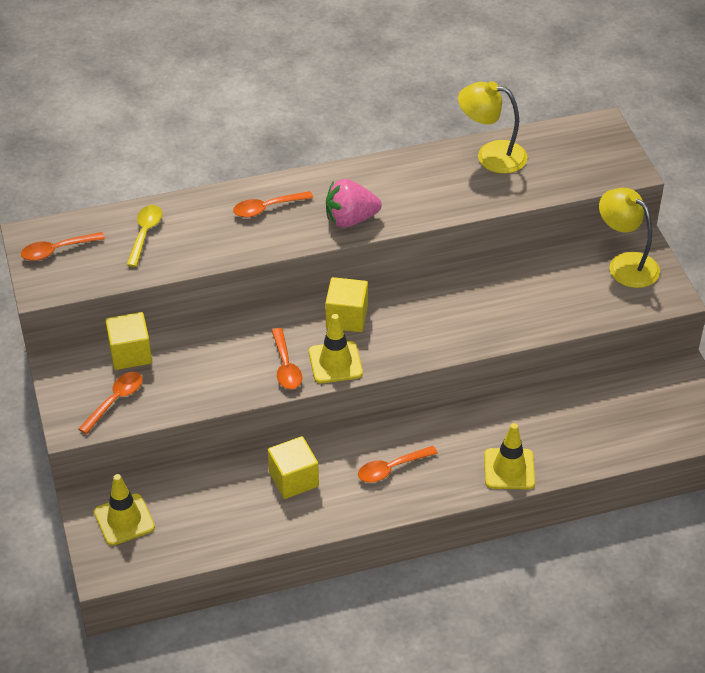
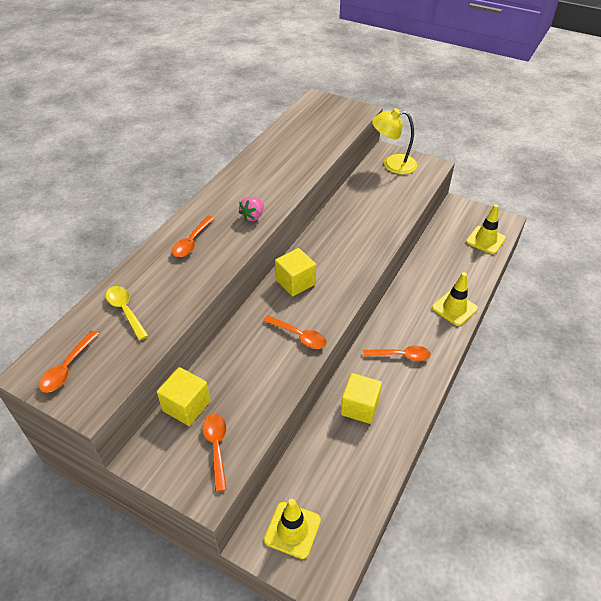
camera: 45 degrees left, 0 degrees up
(335, 362) = (324, 312): yellow traffic cone -> yellow traffic cone (485, 240)
(350, 219) = (253, 216): pink strawberry -> pink strawberry, size x0.64
(391, 469) = (401, 356): orange spoon -> orange spoon turned 105 degrees counterclockwise
(491, 155) = (283, 140): yellow lamp -> none

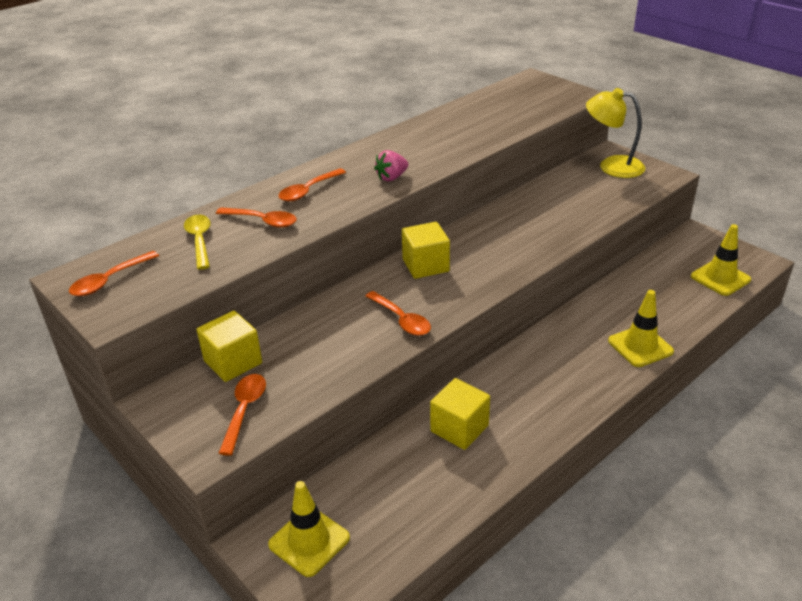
camera: 20 degrees right, 10 degrees down
(401, 356) = (541, 384): orange spoon -> orange spoon (263, 221)

